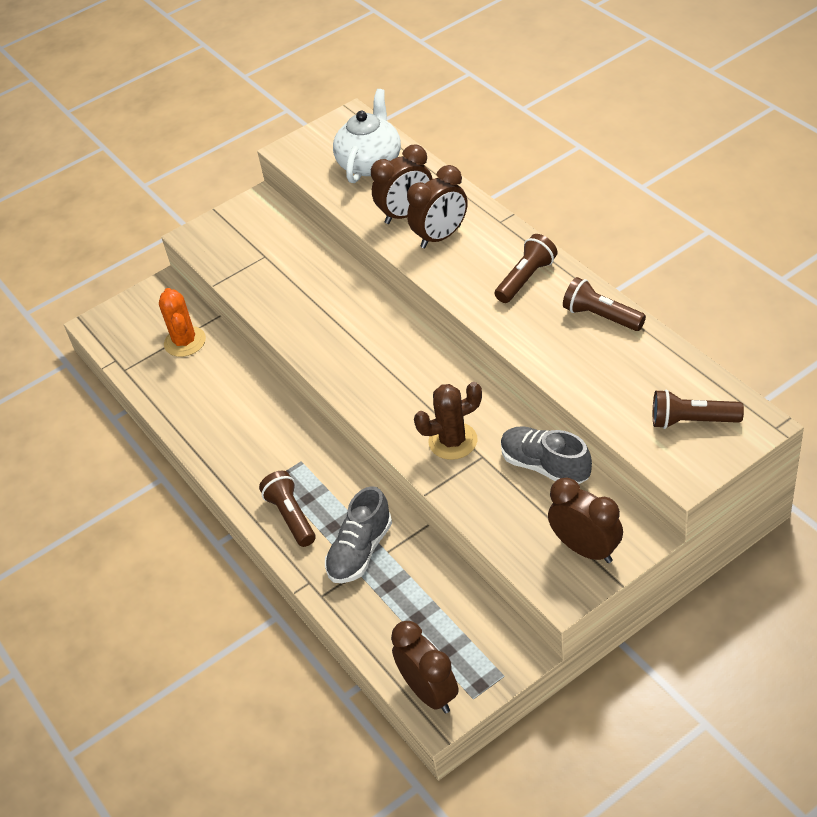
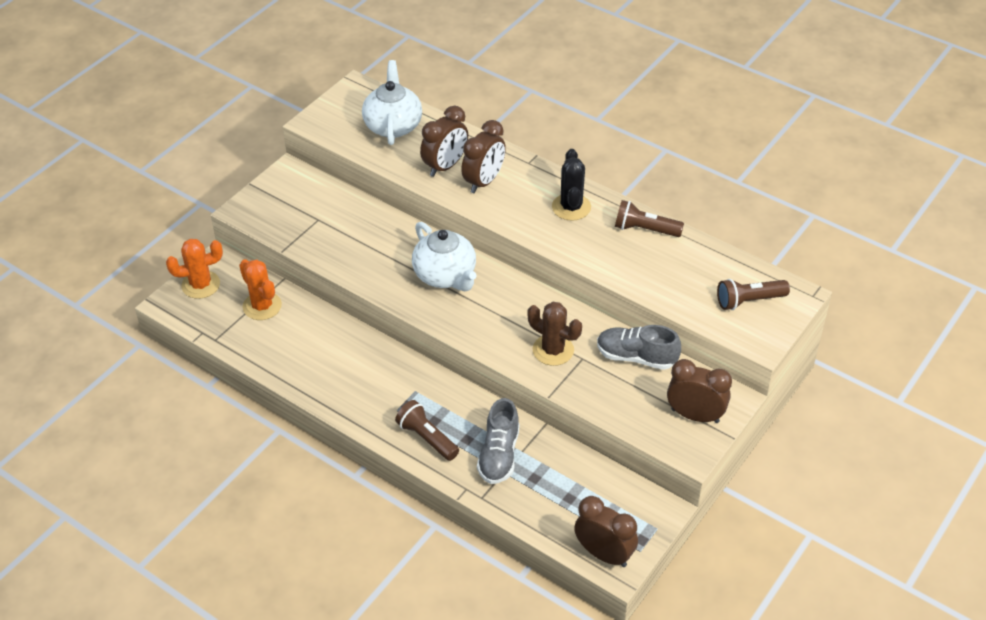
camera: 25 degrees left, 0 degrees up
(135, 310) = (201, 285): none -> orange cactus
(370, 337) = (445, 275): none -> white teapot
(453, 441) = (553, 350): brown cactus -> brown cactus turned 75 degrees clockwise
(526, 278) = (571, 207): brown flashlight -> black cactus

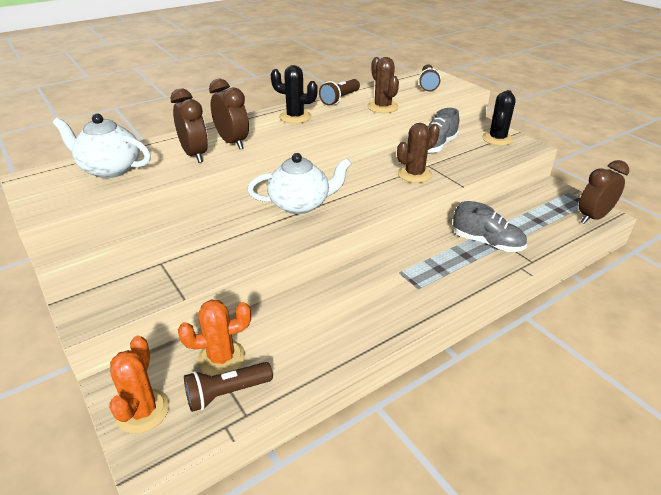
camera: 70 degrees left, 10 degrees down
(427, 438) = (458, 277): brown flashlight -> brown flashlight (226, 393)
(643, 273) = (382, 107): none -> brown cactus
(695, 415) = (497, 139): brown clock -> black cactus

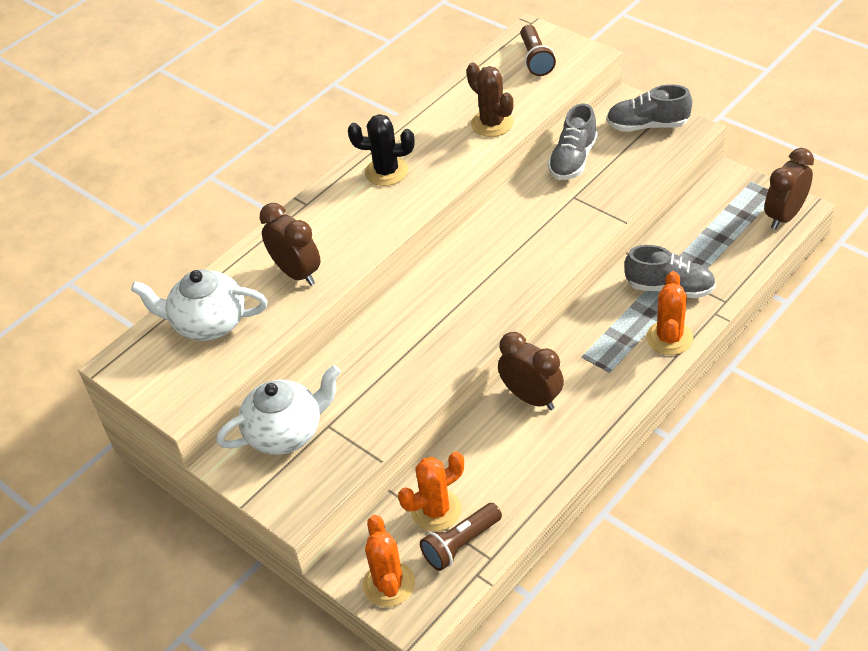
camera: 10 degrees left, 10 degrees up
(233, 142) = (331, 240): brown clock -> brown clock (531, 398)
(300, 204) = (443, 302): white teapot -> white teapot (286, 432)
(340, 99) = (429, 120): brown flashlight -> none
(414, 174) = (561, 217): brown cactus -> none
(477, 276) = (669, 338): none -> orange cactus
(497, 139) = (647, 125): black cactus -> grey shoe

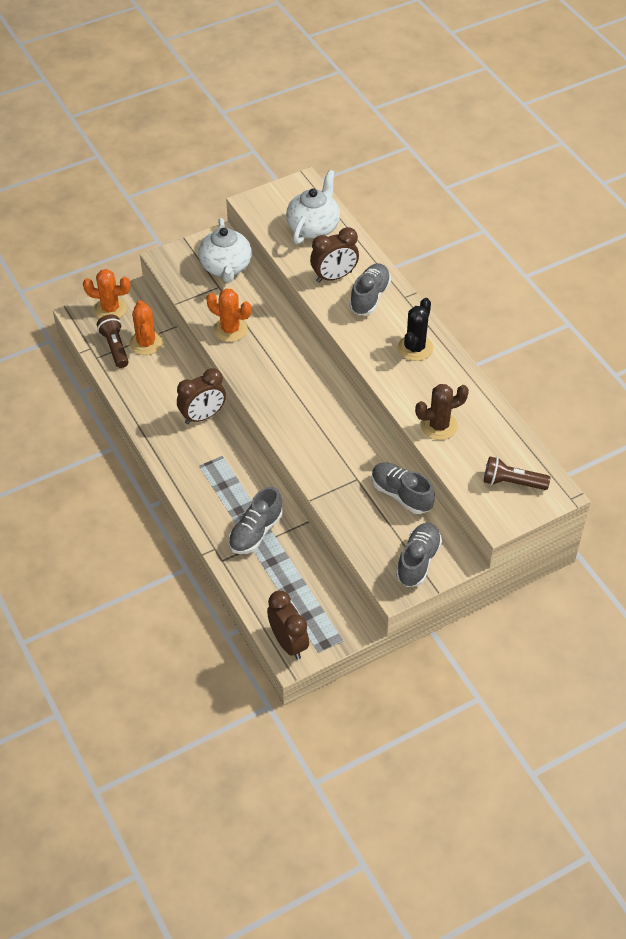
camera: 105 degrees right, 5 degrees up
(319, 231) = (369, 297): none -> grey shoe
(669, 338) = (207, 511): orange cactus -> orange cactus (230, 329)

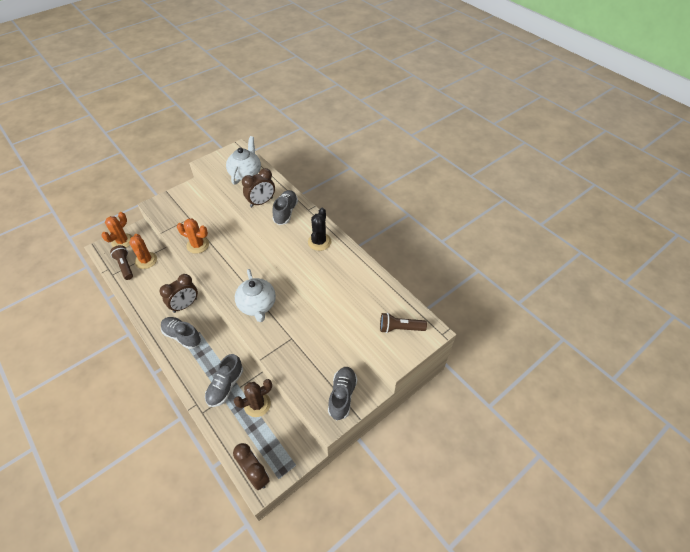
camera: 10 degrees left, 0 degrees up
(110, 309) = (122, 241): orange cactus -> orange cactus turned 60 degrees counterclockwise
(226, 267) = (193, 205): white teapot -> white teapot (257, 305)
(401, 494) = (323, 345): grey shoe -> grey shoe (182, 336)
(439, 426) = (343, 294): brown cactus -> brown cactus (257, 404)

